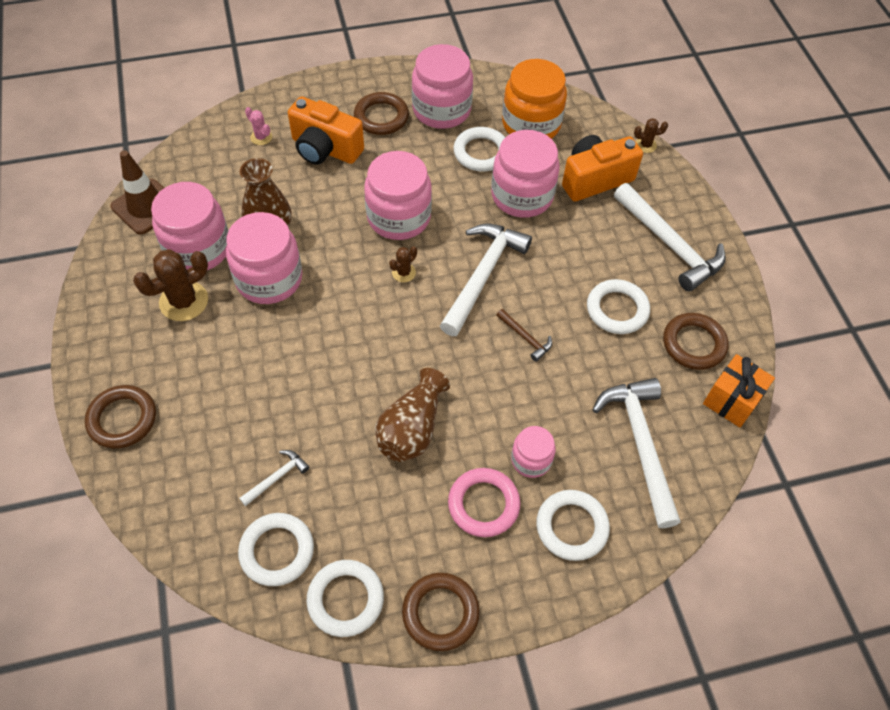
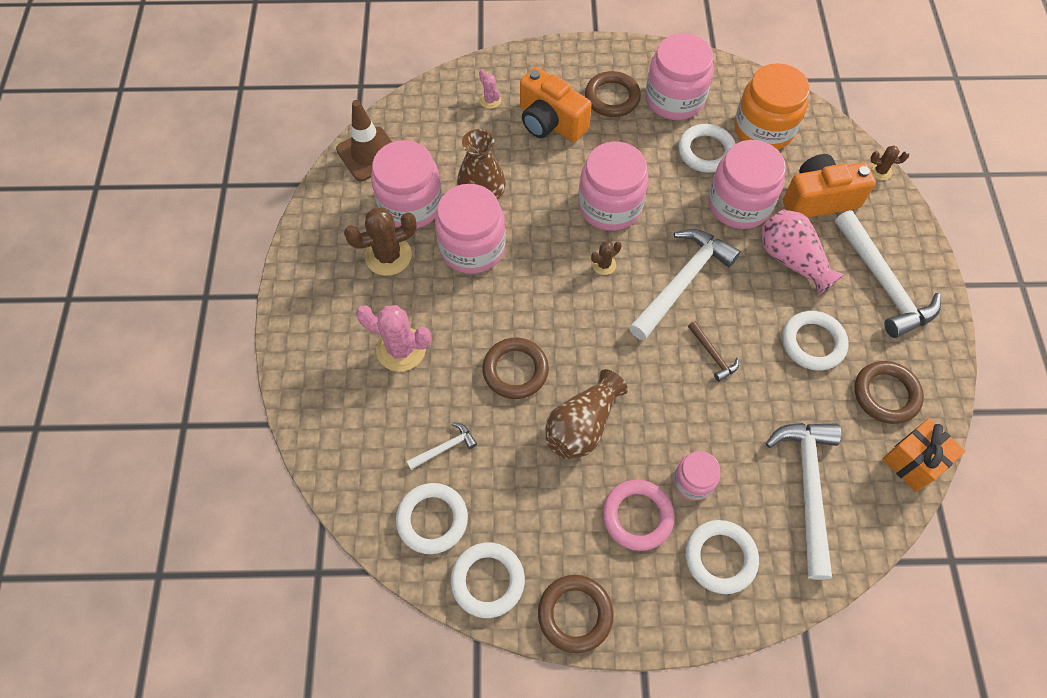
camera: 15 degrees right, 5 degrees up
(122, 419) = (313, 361): brown ring -> brown ring (515, 370)
(213, 390) = (401, 349): none -> pink cactus
(582, 238) = (792, 260): none -> pink vase

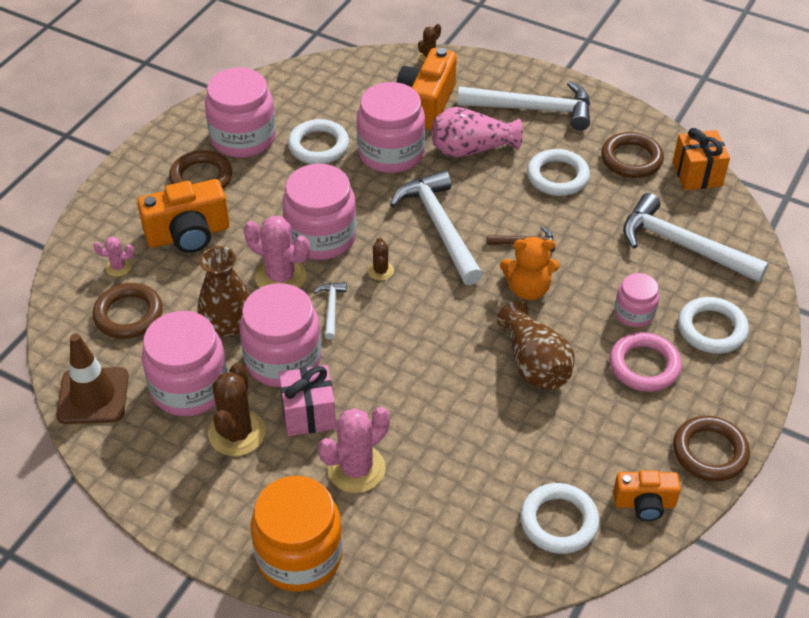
camera: 60 degrees left, 15 degrees down
(432, 291) = (308, 414): none -> pink gift
(445, 448) = (490, 479): white hammer -> white hammer (331, 308)
(487, 580) = (644, 504): white ring -> orange camera
(515, 370) = (444, 387): brown ring -> brown ring (128, 314)
(550, 202) = (280, 277): none -> pink cactus
(660, 382) = (528, 289): none -> orange teddy bear
(763, 129) = (327, 99): orange jar -> orange jar (299, 555)

